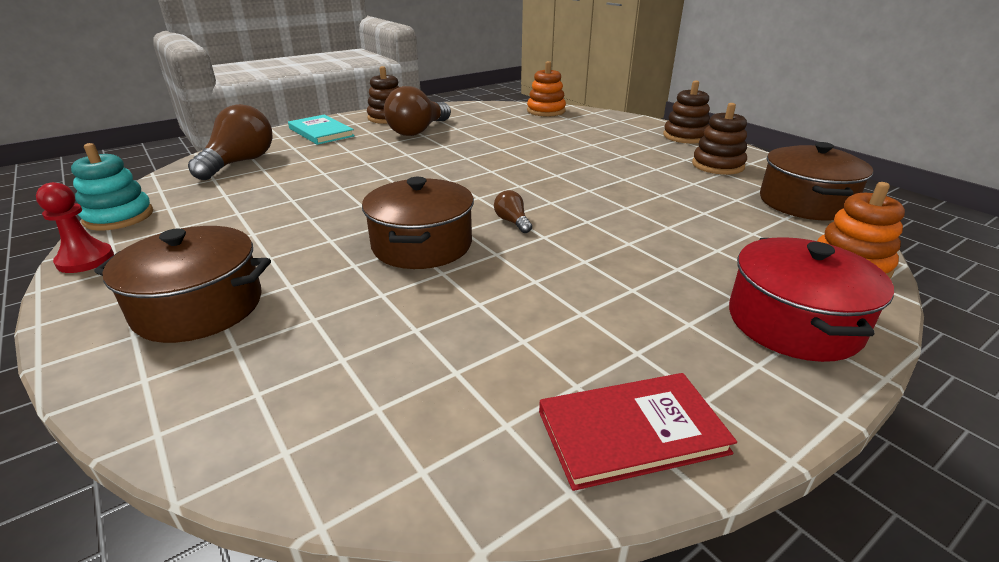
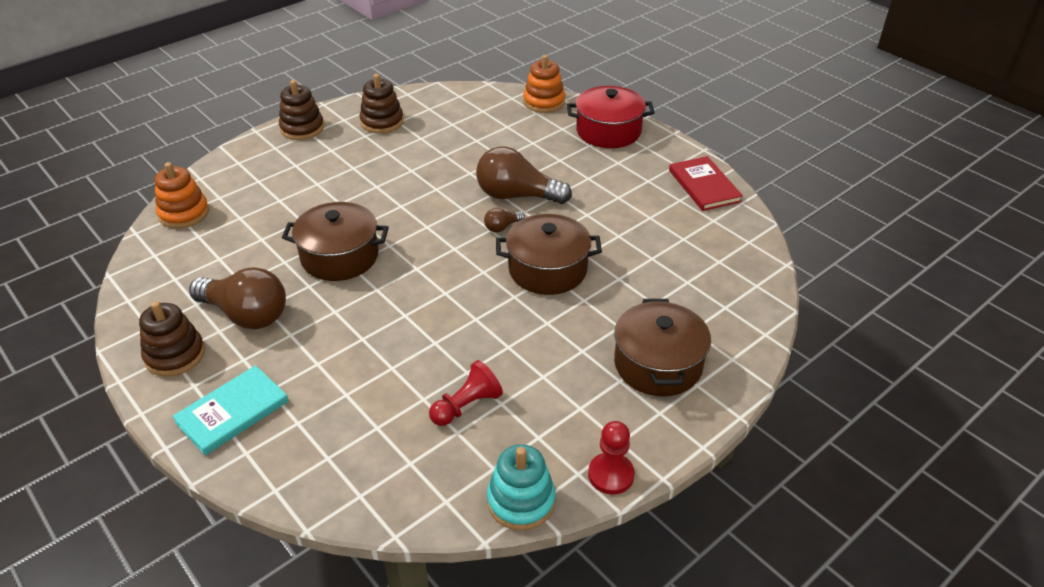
camera: 95 degrees left, 10 degrees up
(240, 163) = (354, 458): brown light bulb -> brown light bulb (516, 196)
(250, 199) = (466, 406): none -> red pawn
(805, 203) = (457, 98): brown pot -> brown pot (340, 257)

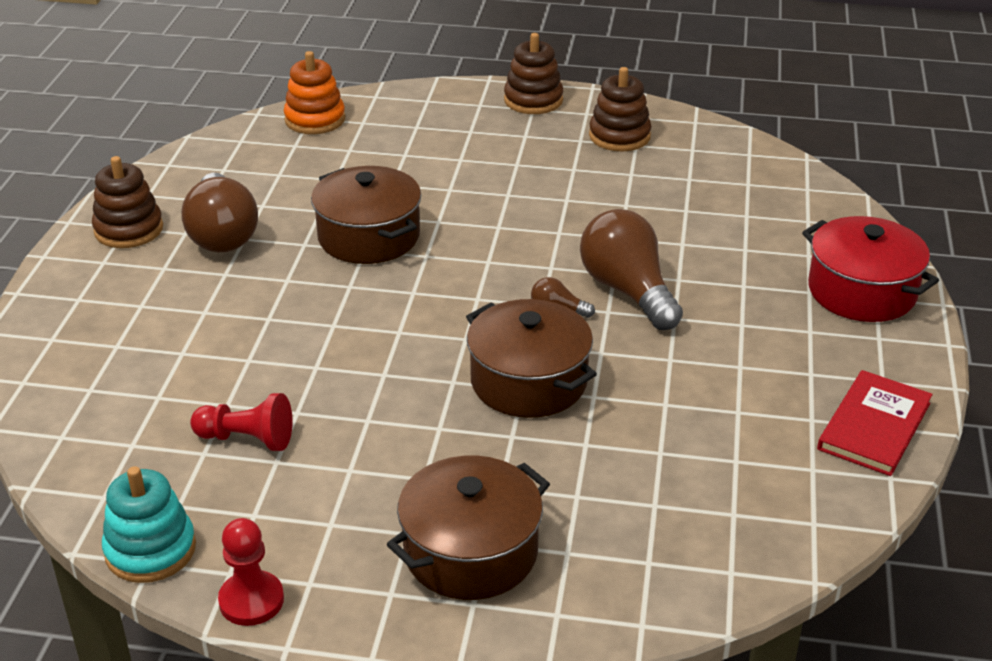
camera: 50 degrees right, 5 degrees down
(232, 412) = (92, 302): turquoise book -> none
(544, 102) = (838, 215): orange stacking toy -> none

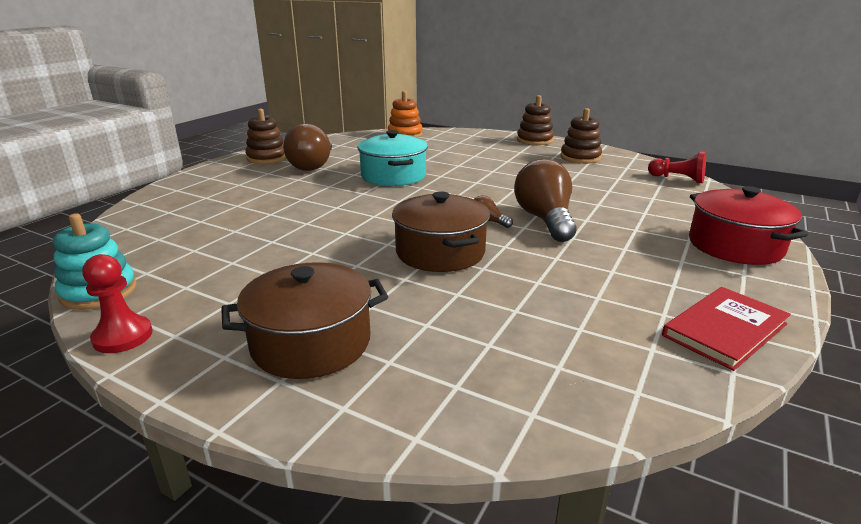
camera: 20 degrees right, 10 degrees down
(247, 439) = (227, 248): red pawn -> red pawn (678, 179)
(368, 237) = (393, 176): brown pot -> turquoise pot

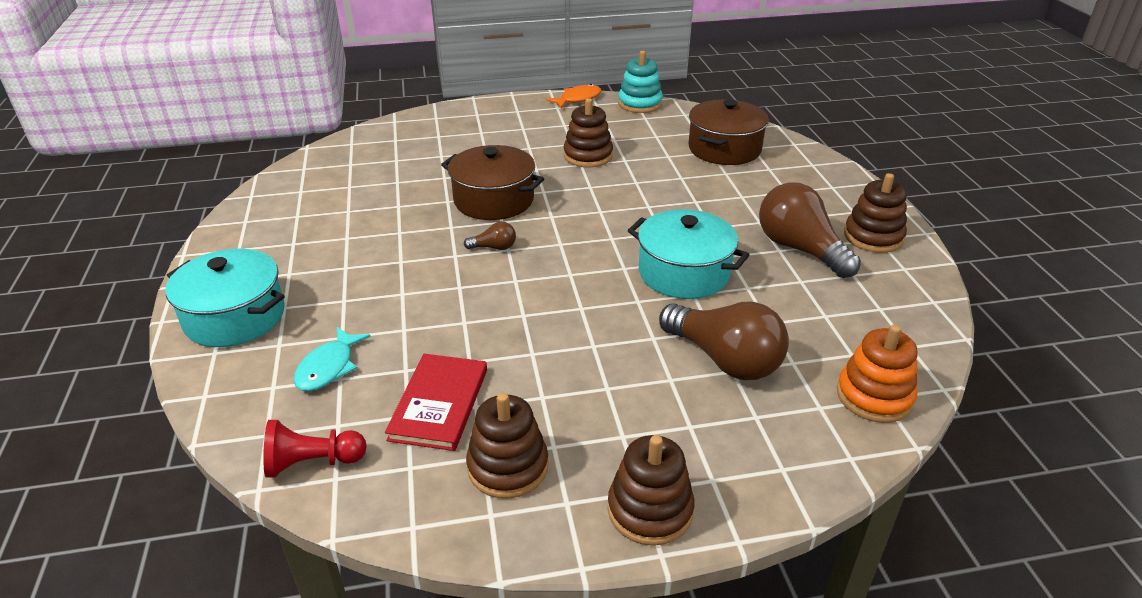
camera: 140 degrees right, 10 degrees up
(123, 336) = (578, 99): red pawn -> orange fish
(289, 257) = (588, 156): none -> brown stacking toy
(311, 343) = (487, 128): brown pot -> brown pot (724, 149)
(545, 220) = (443, 274): brown light bulb -> brown light bulb (725, 360)
(659, 203) = (328, 367): none -> turquoise fish
(725, 330) = (253, 220): red book -> red book (439, 404)
(735, 246) = (235, 317): red pot -> turquoise pot

